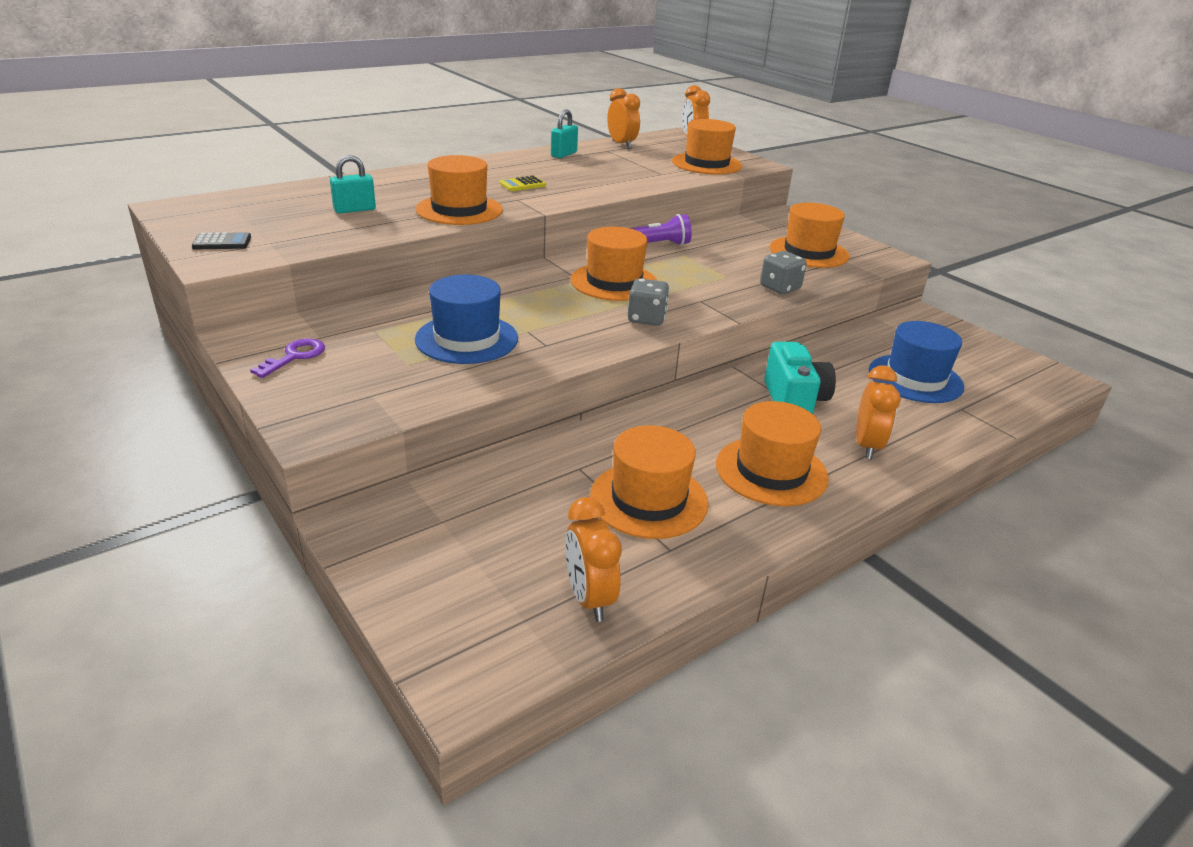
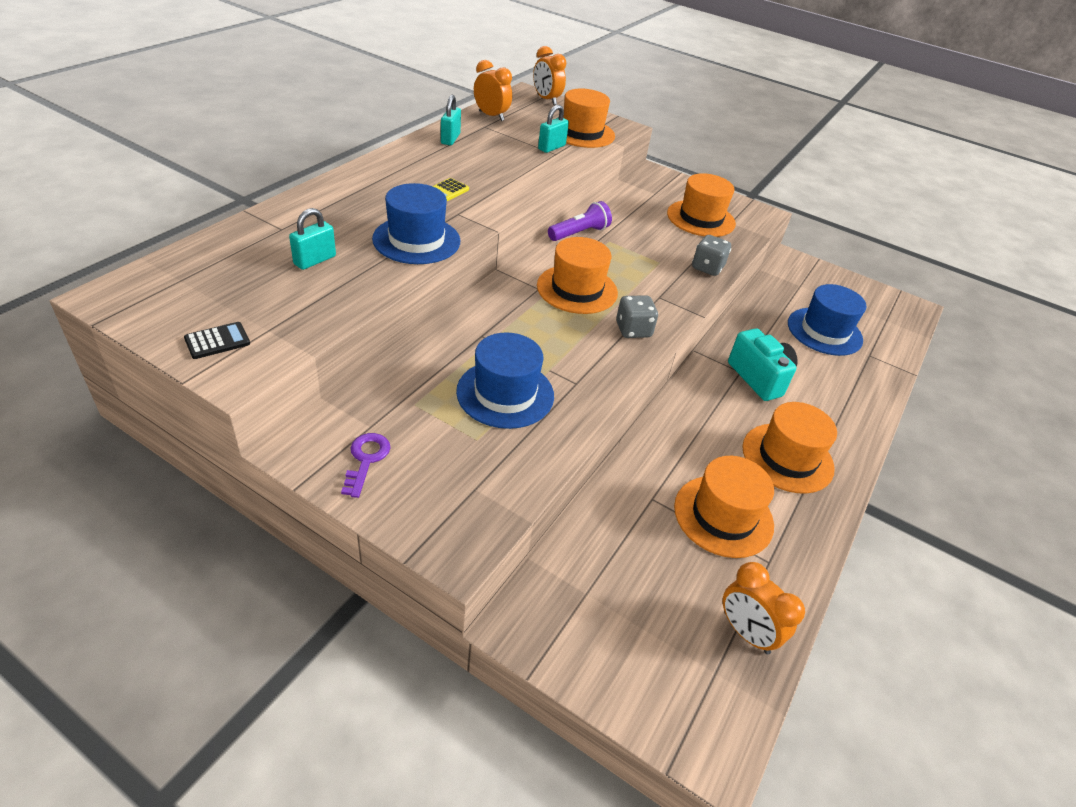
camera: 25 degrees left, 10 degrees up
(459, 210) = (416, 240): orange hat -> blue hat
(662, 169) = (551, 147): none -> turquoise padlock
(867, 446) = (833, 412): orange clock -> none

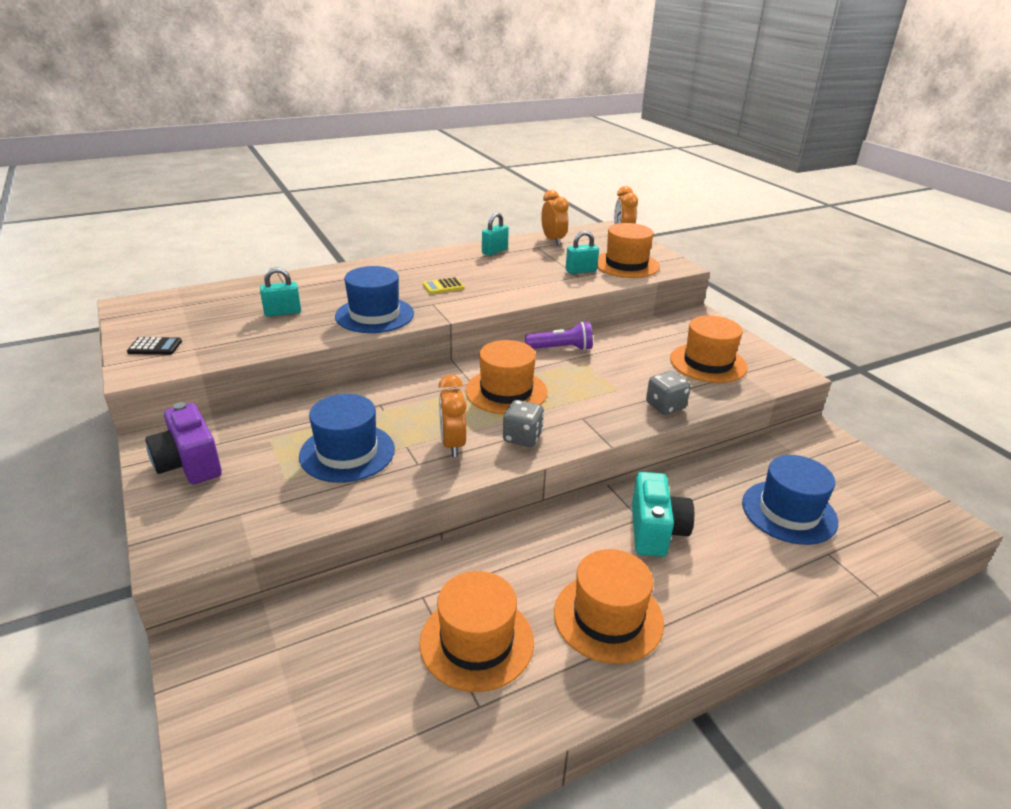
camera: 35 degrees right, 10 degrees down
(366, 459) = (189, 464): purple key -> purple camera
(746, 632) = (382, 759): orange clock -> orange clock (452, 444)

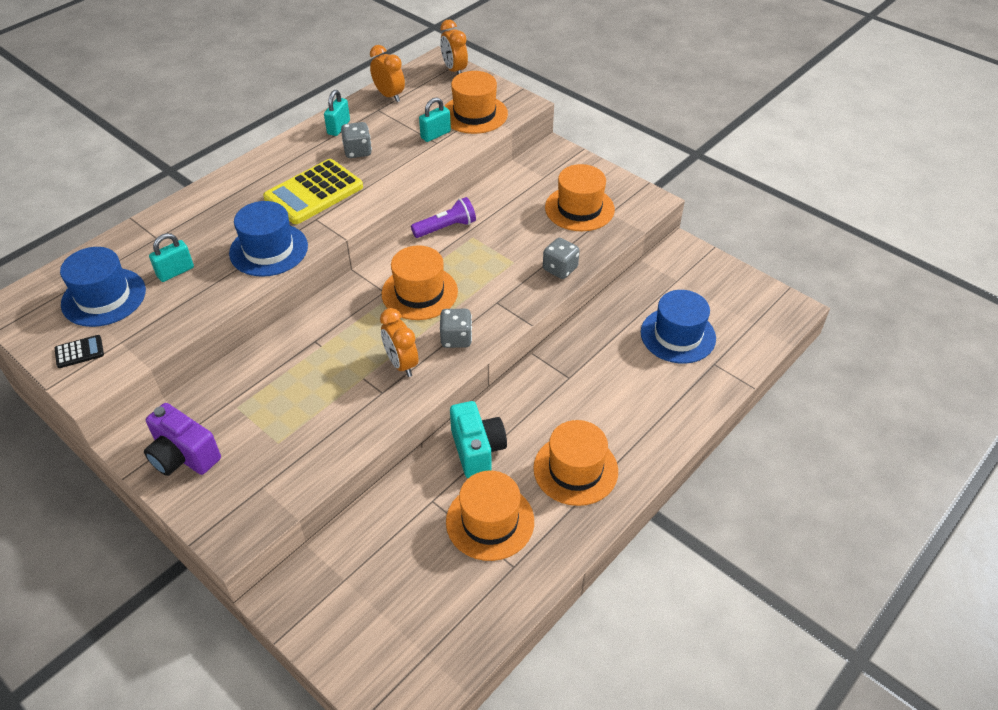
camera: 20 degrees left, 15 degrees up
(347, 452) = (316, 400): blue hat -> blue hat (104, 297)
(443, 286) = (314, 192): yellow calculator -> yellow calculator, size x2.28
(501, 268) = (358, 151): none -> grey dice
(655, 531) = (585, 385): turquoise camera -> turquoise camera (477, 450)

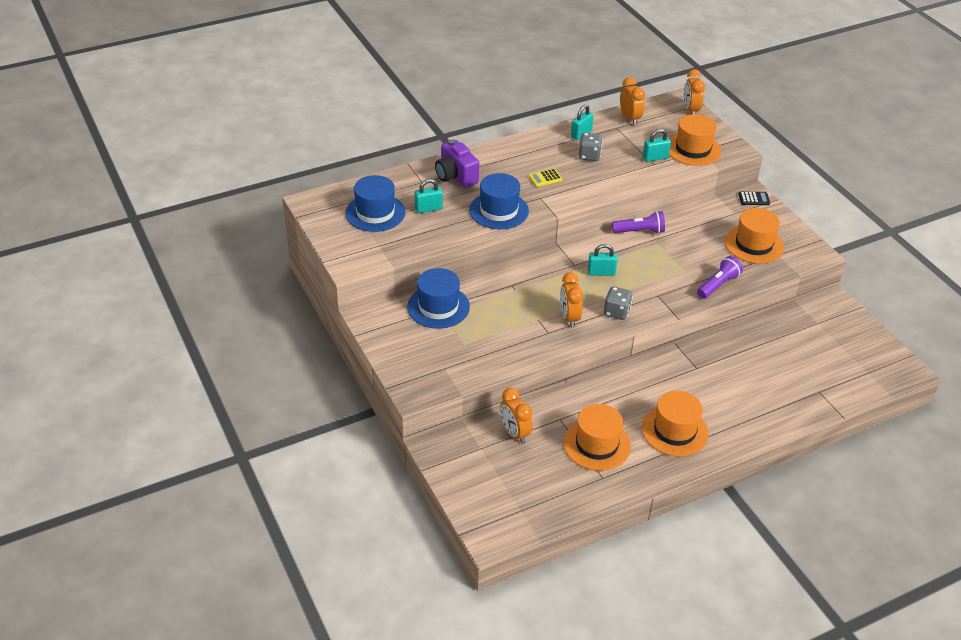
camera: 20 degrees right, 5 degrees down
(79, 352) = (350, 244): black calculator -> black calculator (754, 199)
(184, 456) = (398, 333): purple camera -> purple camera (456, 176)
(314, 192) = (545, 178): yellow calculator -> yellow calculator, size x0.44
(381, 541) = (514, 433): none -> orange clock
(419, 293) = (601, 273): orange hat -> turquoise padlock
(477, 450) = (605, 396): turquoise camera -> none
(560, 269) = (718, 285): grey dice -> purple flashlight
(678, 335) = (799, 363): blue hat -> blue hat (438, 307)

